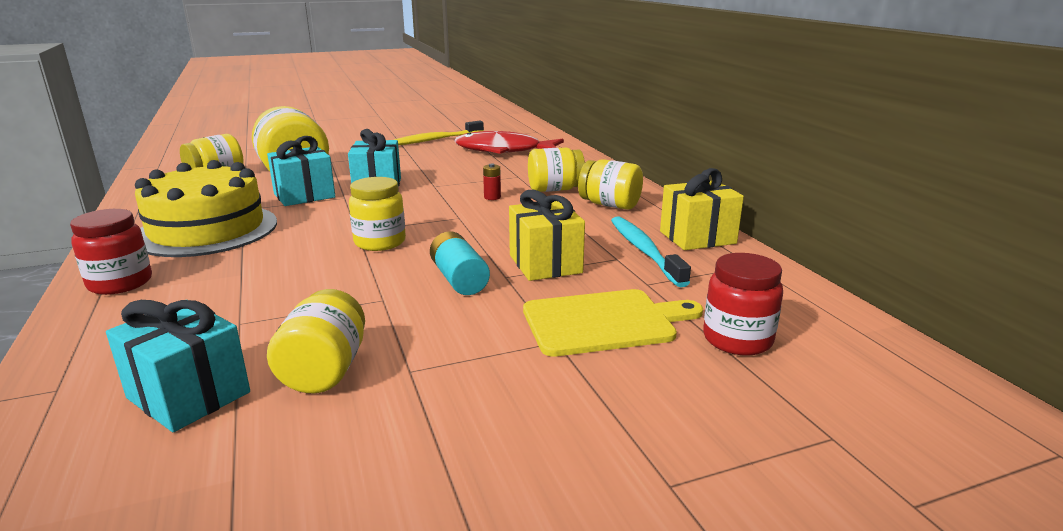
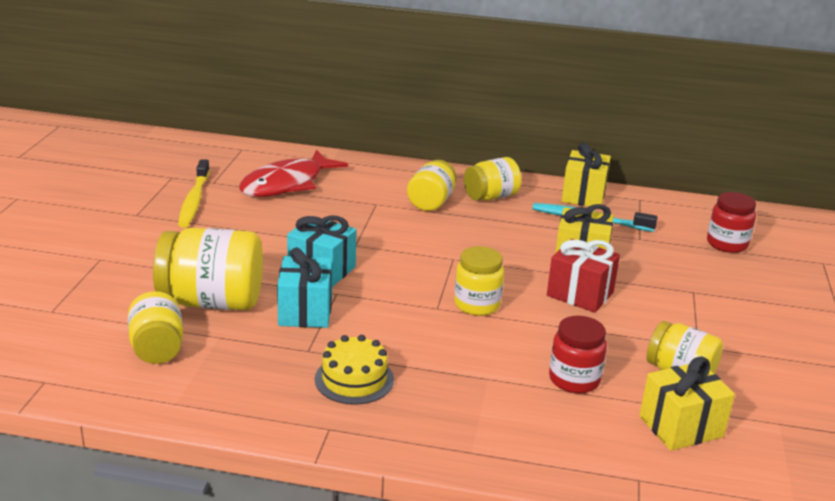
camera: 60 degrees left, 5 degrees up
(120, 283) = (456, 439): red jar -> red jar (574, 379)
(188, 395) = (681, 426): turquoise gift -> yellow gift
(207, 230) = (354, 379): yellow cake -> yellow cake, size x0.56
(459, 279) = (580, 294): turquoise battery -> red gift
(492, 197) = (420, 231): red battery -> none
(604, 322) = (680, 270): yellow cutting board -> none

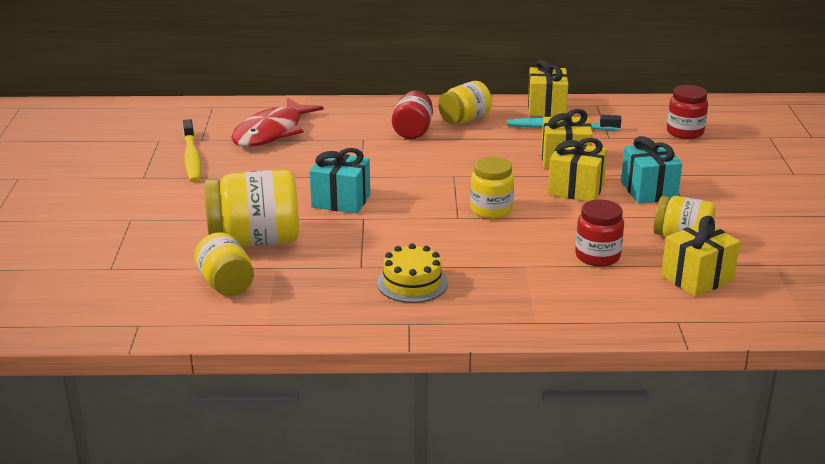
camera: 10 degrees left, 0 degrees up
(305, 311) = (343, 236): turquoise gift -> turquoise gift (648, 191)
(431, 202) = (413, 131): yellow jar -> red jar
(580, 294) = (576, 189): red gift -> yellow gift

